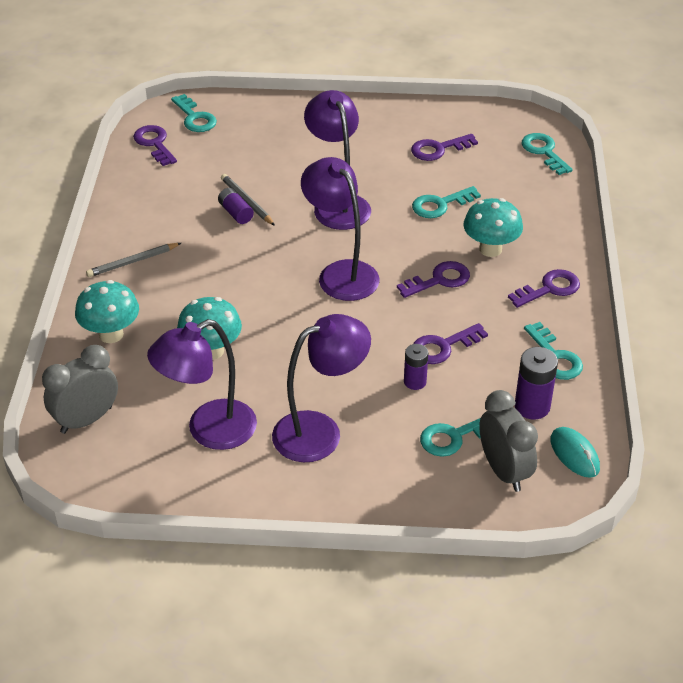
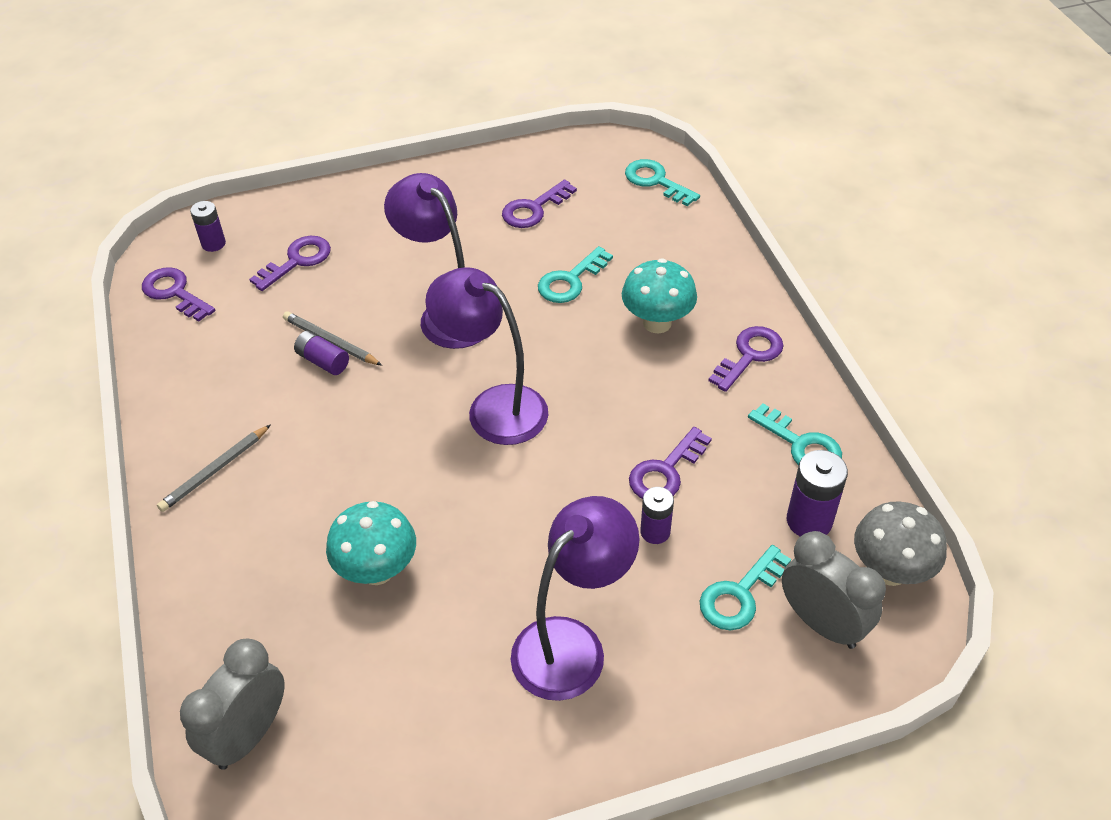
camera: 20 degrees left, 5 degrees up
(111, 334) = (229, 589): turquoise mushroom -> none
(195, 118) = (213, 244): turquoise key -> purple battery
(209, 431) = (426, 693): purple lamp -> none
(439, 280) = (617, 381): purple key -> purple key (297, 260)
(574, 454) = (890, 571): turquoise mouse -> grey mushroom

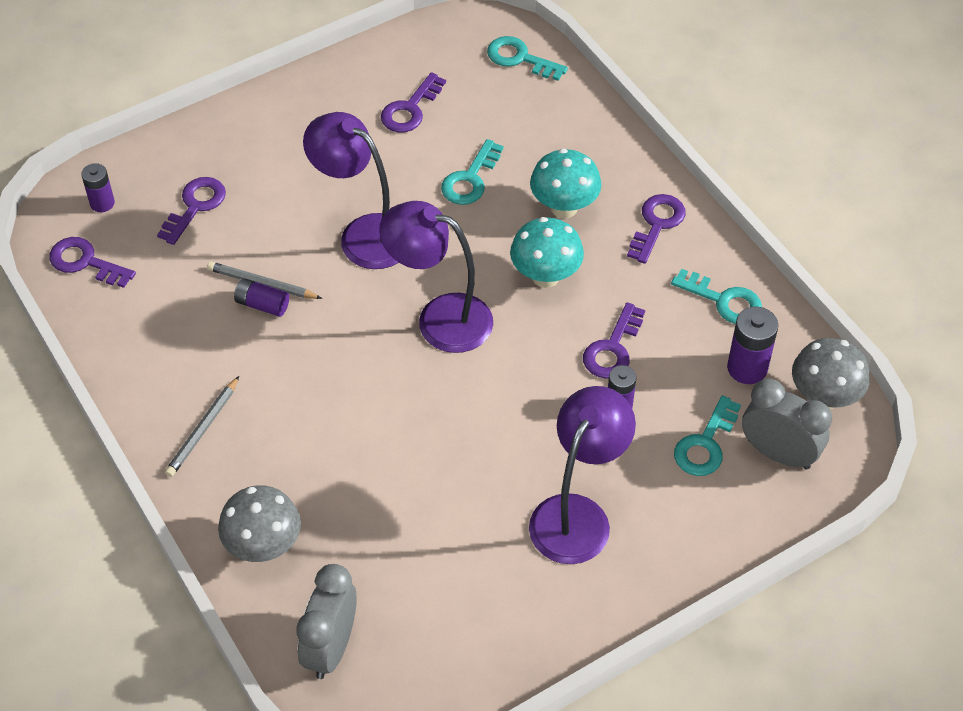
camera: 15 degrees left, 5 degrees up
(224, 605) = (264, 546): none -> grey mushroom
(377, 570) = (388, 488): turquoise mushroom -> turquoise mushroom (545, 276)

